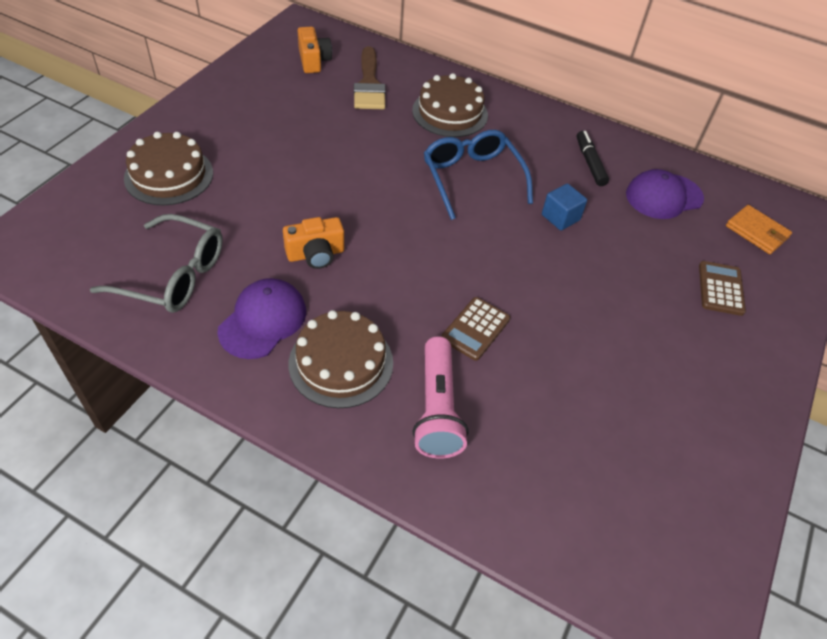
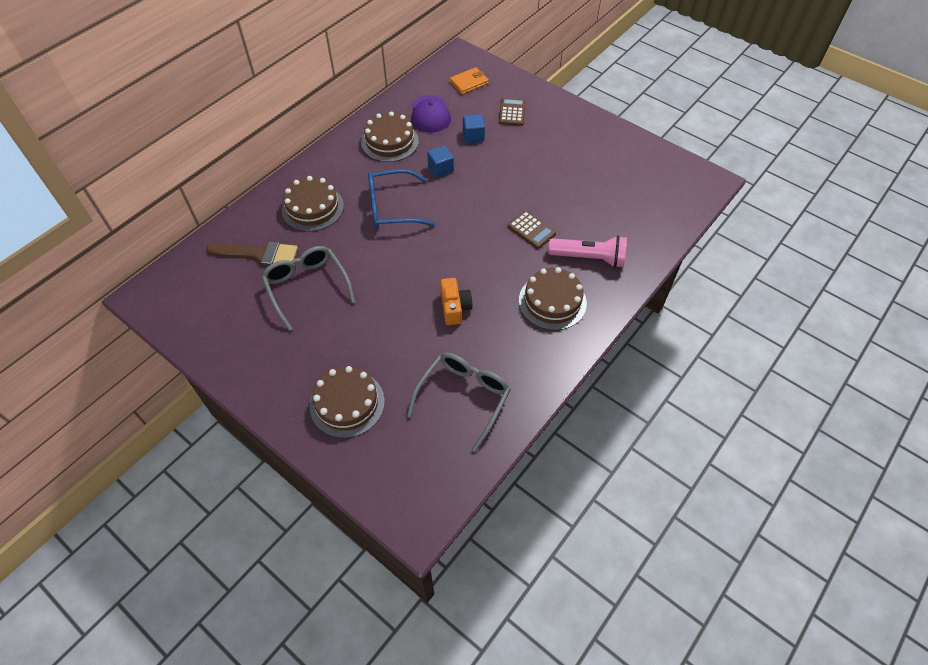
camera: 75 degrees left, 5 degrees up
(263, 320) = (513, 342): purple cap -> none
(313, 61) = (210, 290): orange camera -> none
(329, 124) = (307, 287): none -> grey glasses
(590, 163) = (390, 142): black marker -> brown cake
(643, 246) = (473, 136): none -> blue cube
(720, 288) = (512, 112): brown calculator -> brown calculator turned 75 degrees clockwise

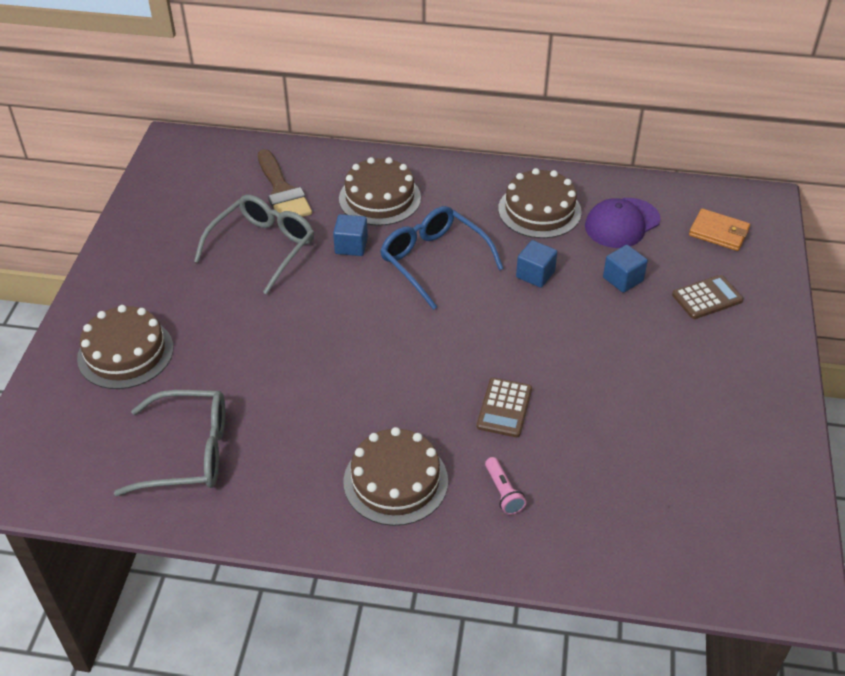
camera: 60 degrees right, 10 degrees down
(345, 241) = (351, 246): none -> blue cube
(455, 307) = (318, 386): orange camera -> none
(589, 258) = (503, 492): pink flashlight -> pink flashlight, size x0.52

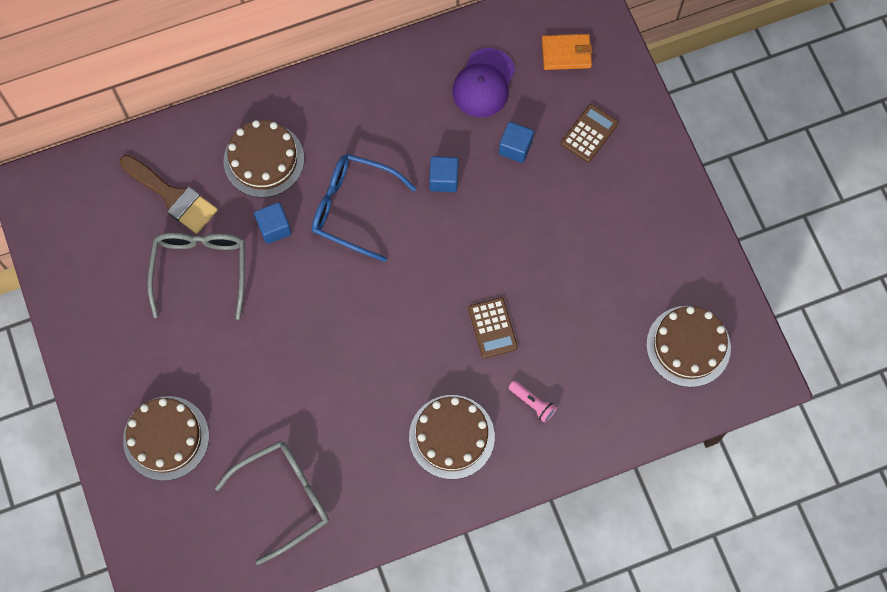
camera: 30 degrees left, 25 degrees up
(539, 210) = (408, 103): brown cake -> brown cake (688, 346)

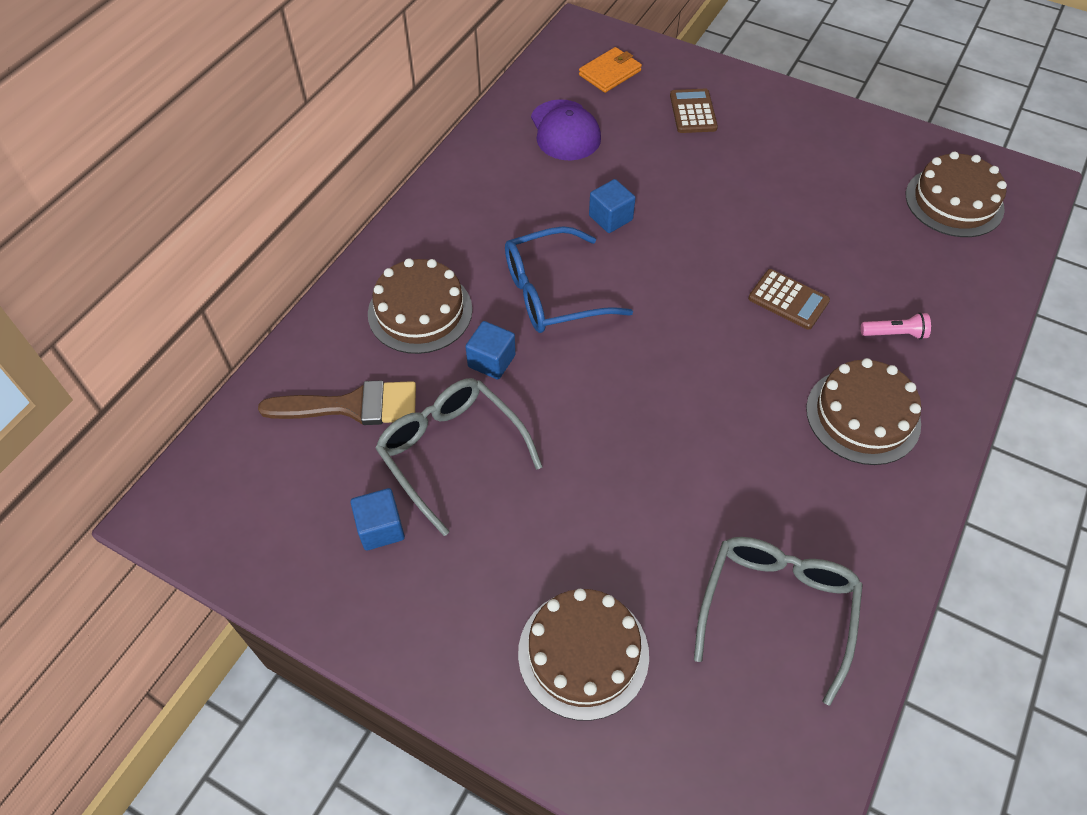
camera: 40 degrees left, 15 degrees down
(515, 148) = (645, 157): blue cube -> blue cube (380, 528)

